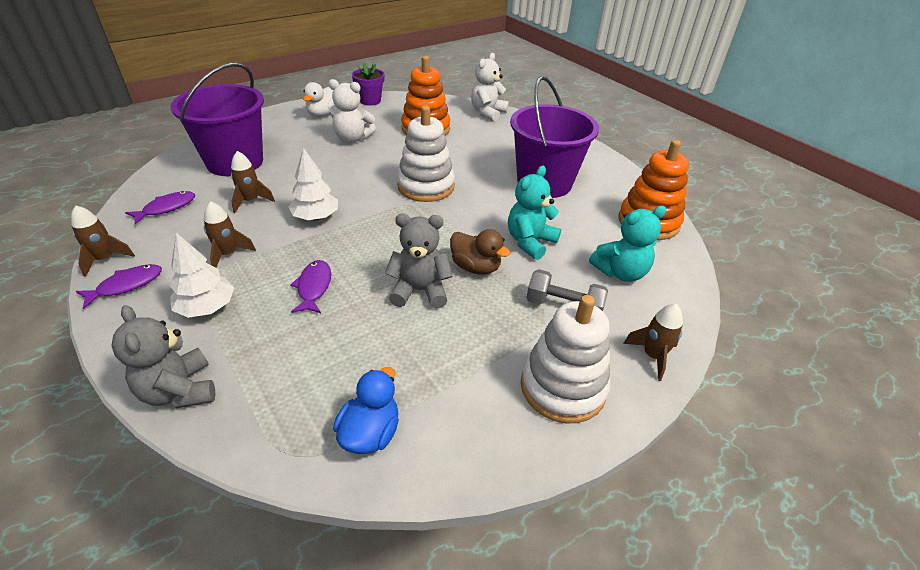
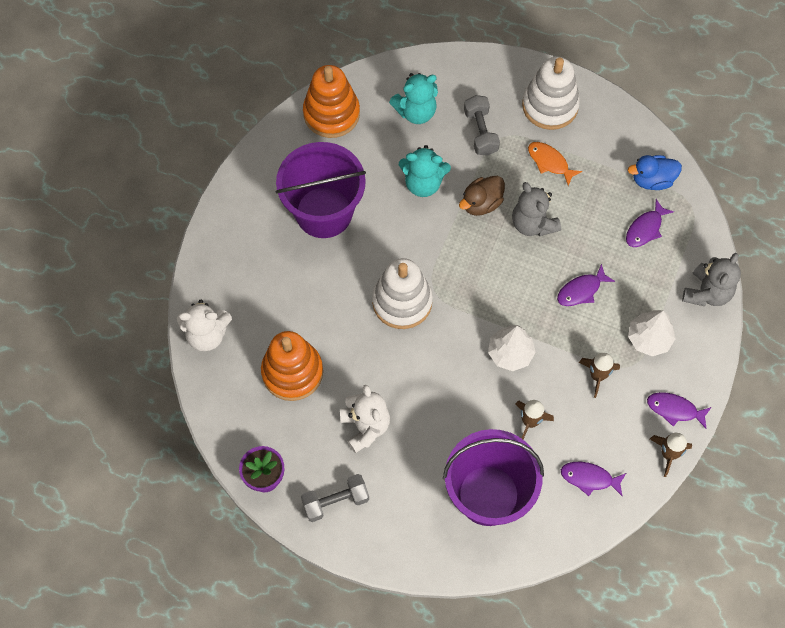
camera: 120 degrees left, 25 degrees up
(317, 381) = (645, 228): none -> purple fish
(322, 114) = (335, 501): white duck -> grey dumbbell
(475, 267) = (481, 203): brown duck -> brown duck turned 135 degrees counterclockwise
(481, 343) = (550, 162): none -> orange fish
(620, 272) = (416, 111): turquoise teddy bear -> turquoise teddy bear turned 120 degrees clockwise
(652, 356) = (488, 69): brown rocket -> none

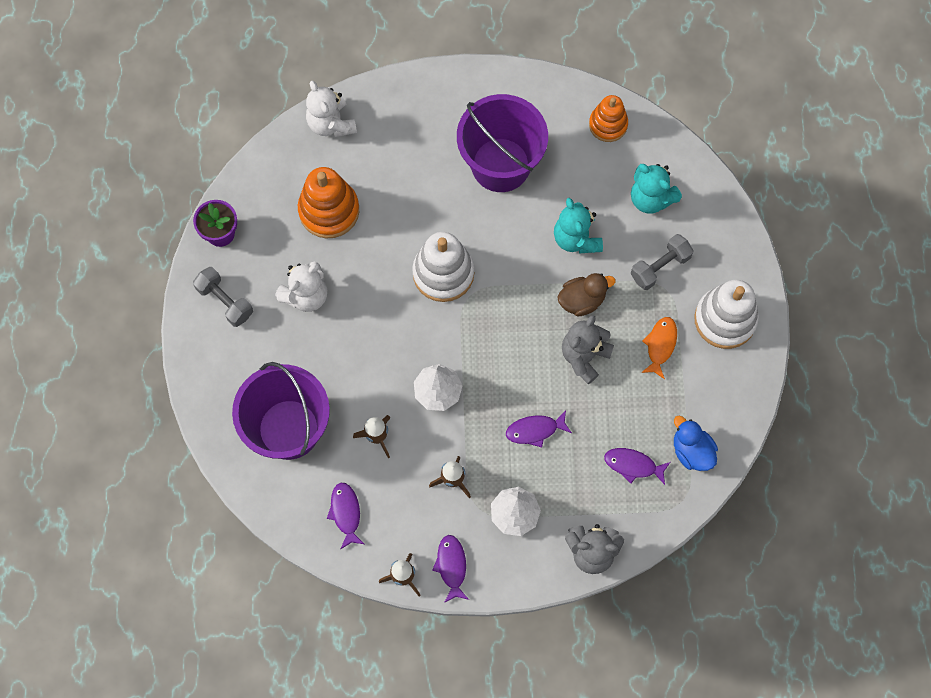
camera: 65 degrees right, 5 degrees up
(331, 114) = (608, 124): orange stacking toy -> orange stacking toy, size x0.65
(481, 203) = (582, 300): brown duck -> brown duck turned 135 degrees clockwise
(581, 290) = (535, 430): purple fish -> purple fish turned 45 degrees counterclockwise

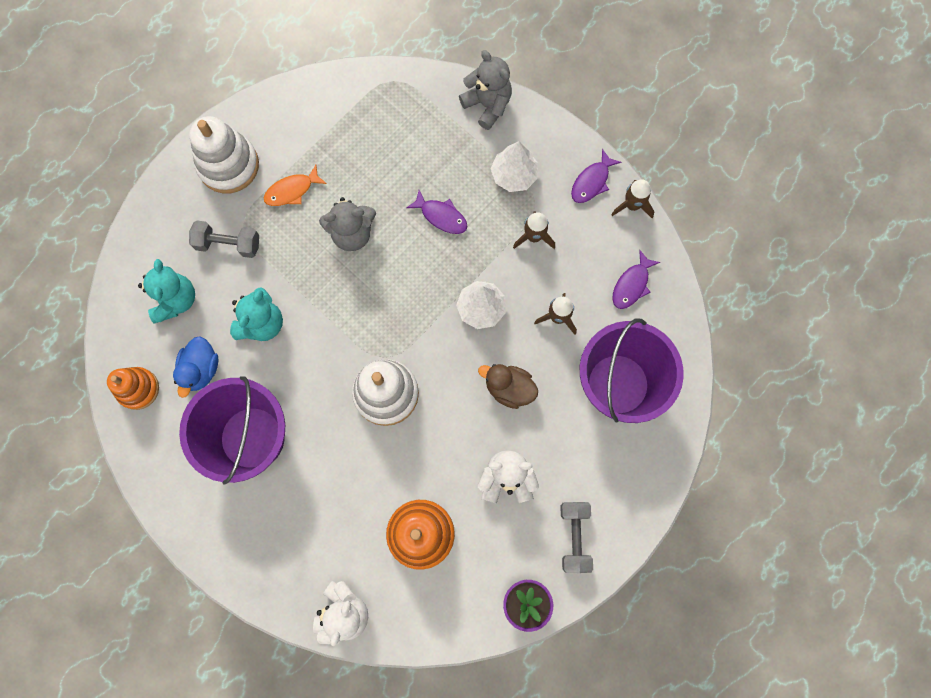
camera: 135 degrees left, 5 degrees up
(582, 300) = (309, 274): brown duck -> brown duck (509, 388)
(633, 465) = (400, 132): purple fish -> none
(692, 451) = (352, 104): blue duck -> blue duck (201, 369)

